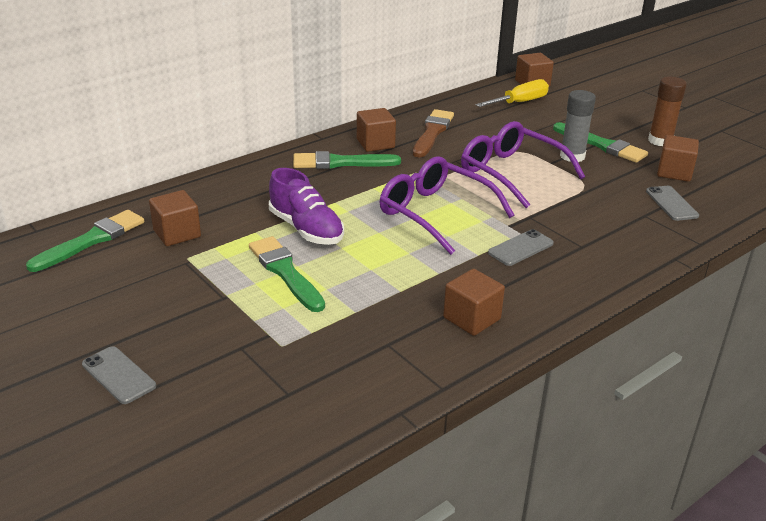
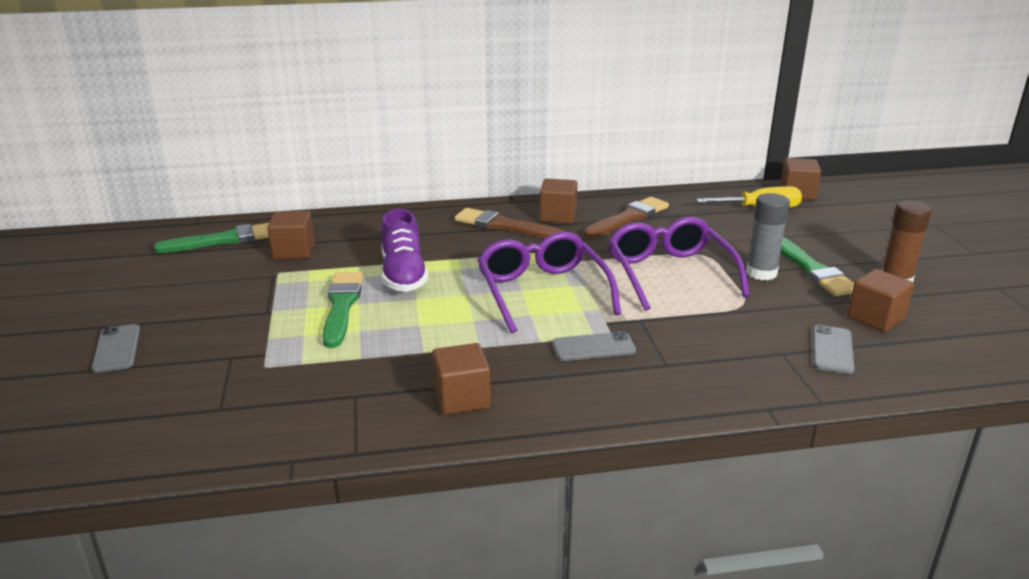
camera: 30 degrees right, 5 degrees down
(340, 163) = (504, 226): green brush -> brown brush

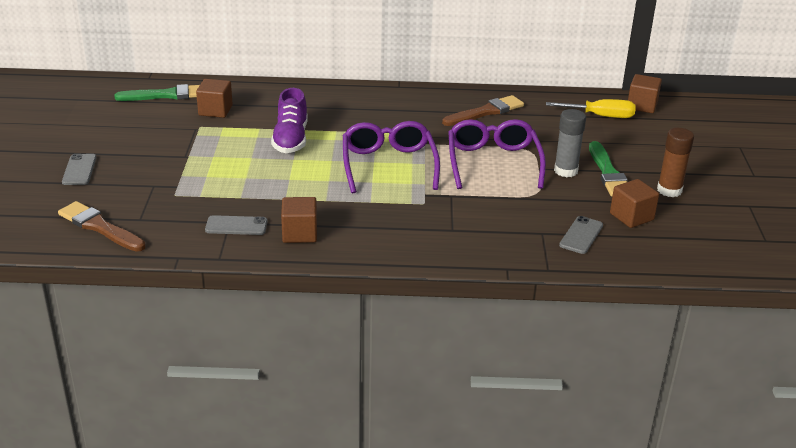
camera: 10 degrees right, 5 degrees up
(342, 306) = (238, 158): green brush -> none
(504, 226) = (382, 107): brown brush -> brown brush (99, 227)
(558, 216) = (429, 104): brown cube -> none
(593, 347) = (406, 211): grey phone -> grey phone (236, 226)

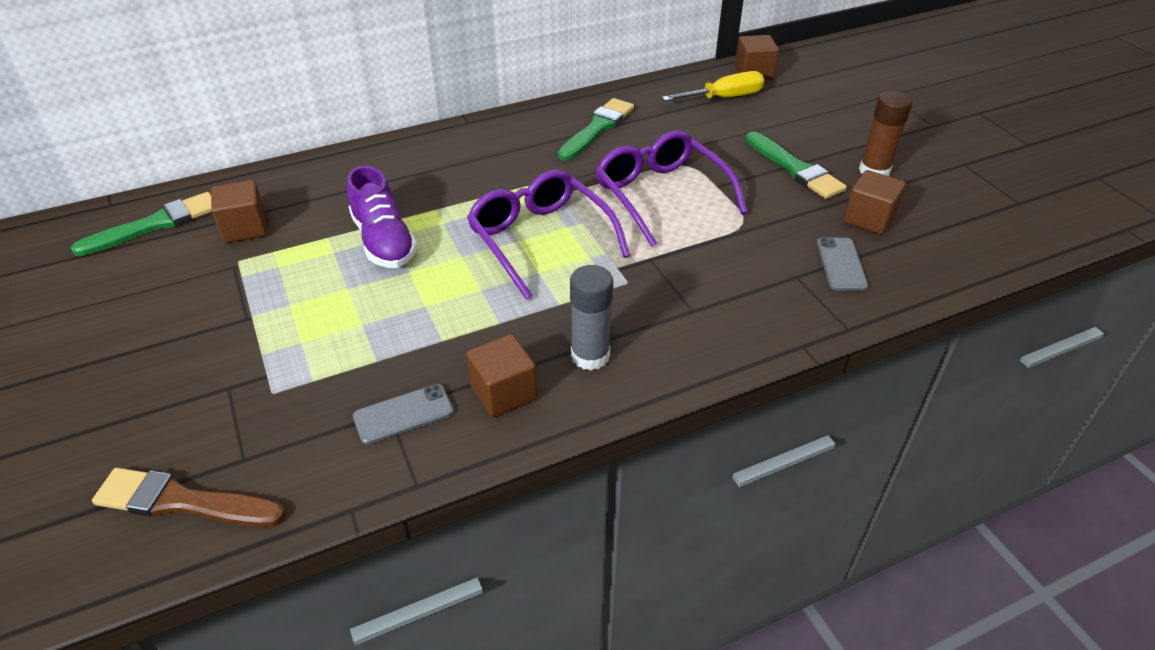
camera: 25 degrees left, 10 degrees up
(79, 170) = (84, 401): grey phone -> none
(486, 112) = (597, 128): brown brush -> green brush
(565, 171) = (749, 180): grey glue stick -> grey glue stick (590, 356)

